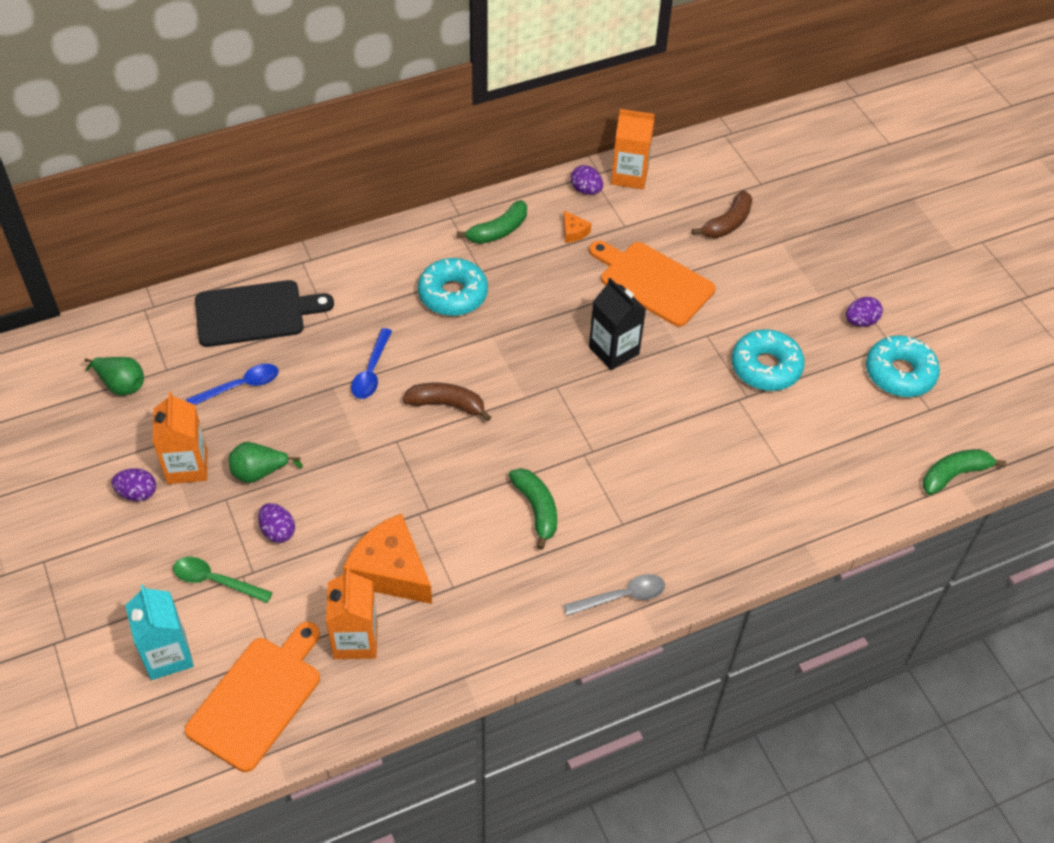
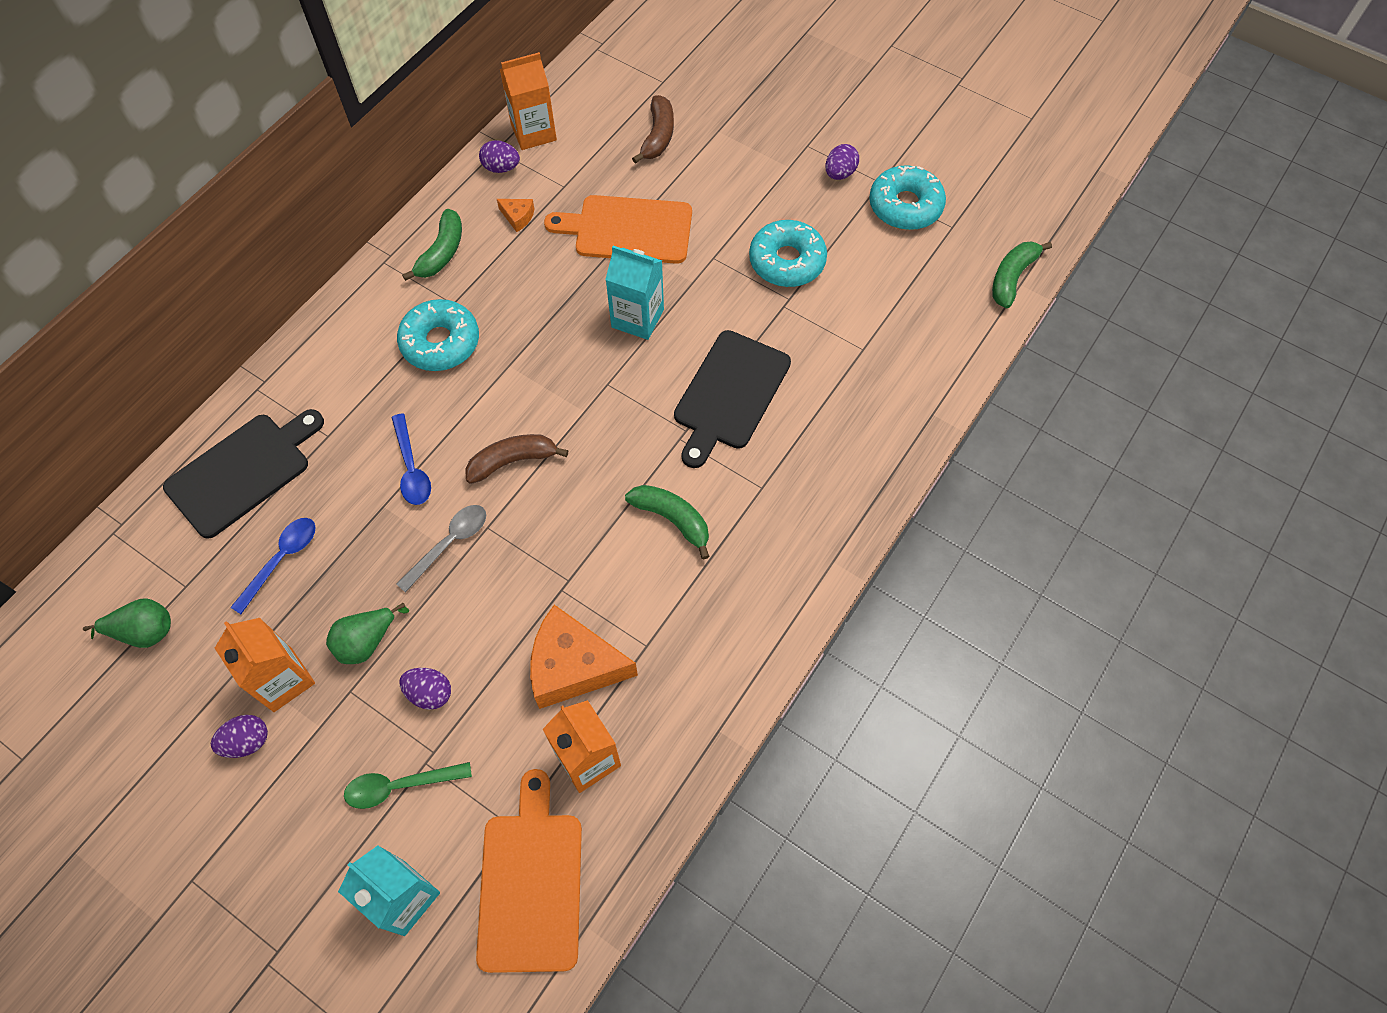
camera: 30 degrees left, 10 degrees up
(614, 350) = (637, 318): black carton -> turquoise carton
(622, 596) = (809, 560): grey spoon -> grey spoon (450, 543)
(646, 443) = (730, 394): none -> black cutting board

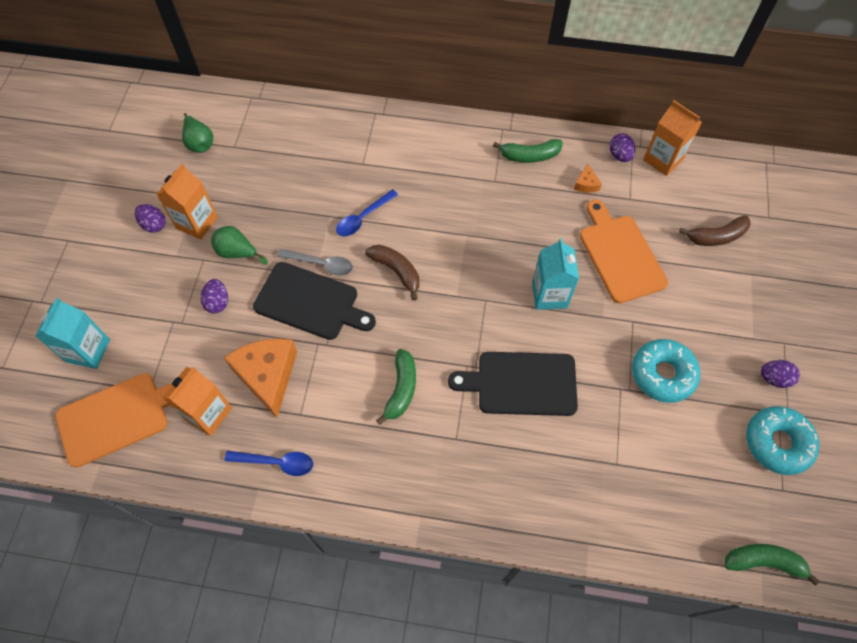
camera: 65 degrees right, 0 degrees up
(243, 472) = (318, 135): black cutting board -> black cutting board (310, 302)
(282, 559) = (271, 183): blue spoon -> blue spoon (276, 462)
(399, 786) = (154, 315): green spoon -> none
(440, 342) = (461, 189): turquoise donut -> none

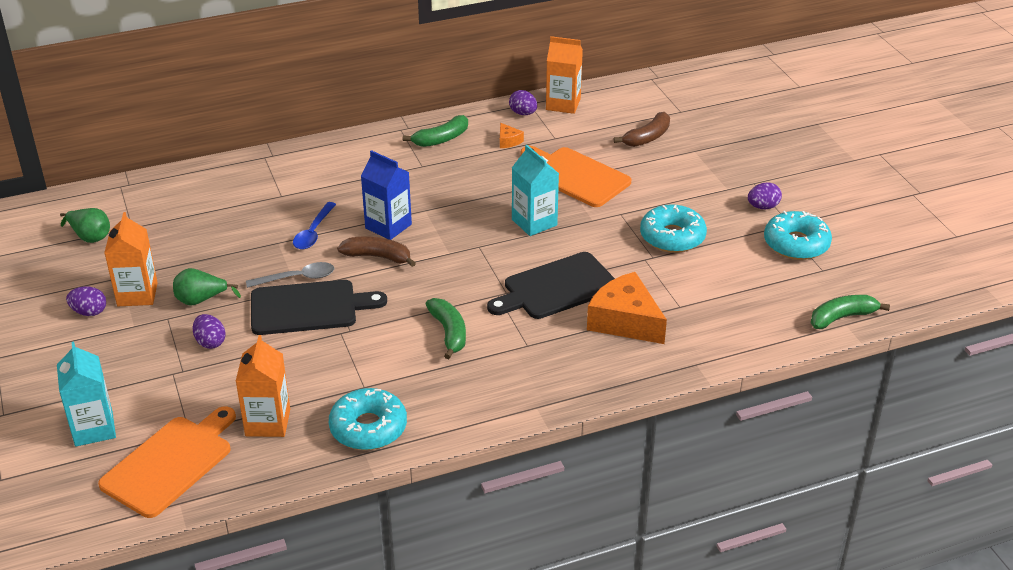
camera: 30 degrees left, 25 degrees down
(267, 376) = (308, 373): orange cheese -> orange cheese (625, 321)
(276, 462) = (368, 428): blue spoon -> turquoise donut
(425, 239) = (388, 226): none -> blue carton

